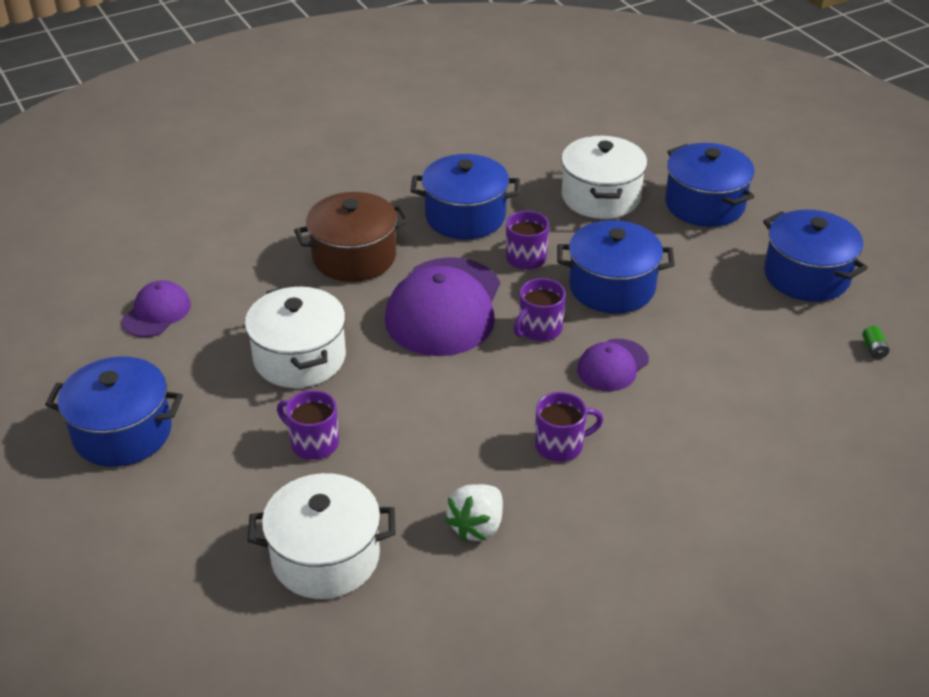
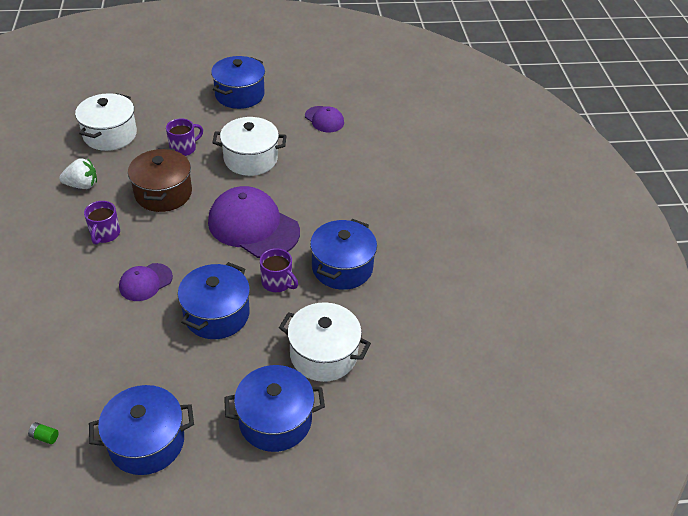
camera: 110 degrees right, 5 degrees up
(354, 257) = (328, 202): brown pot -> brown pot (163, 193)
(477, 526) = (82, 185): white strawberry -> white strawberry turned 120 degrees clockwise
(539, 329) = (203, 261): purple mug -> none
(612, 365) = (145, 282): purple cap -> purple cap turned 105 degrees counterclockwise

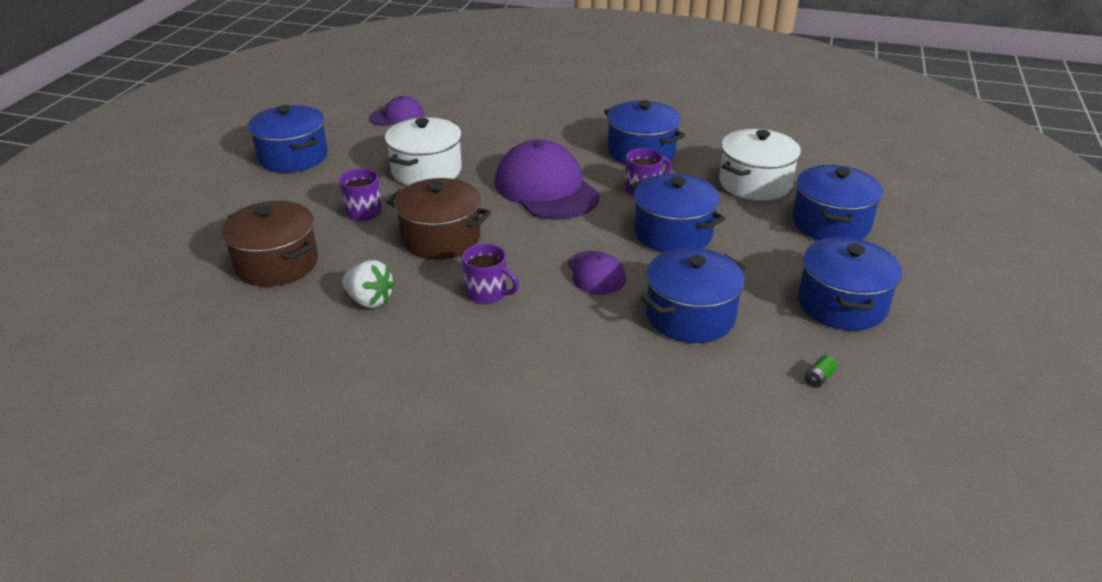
camera: 65 degrees left, 10 degrees down
(82, 185) = (369, 300): white strawberry -> white strawberry turned 105 degrees clockwise
(105, 346) = (690, 316): none -> blue pot
(110, 135) = (276, 263): white pot -> brown pot
(253, 226) = (546, 189): purple cap -> purple cap turned 90 degrees clockwise

